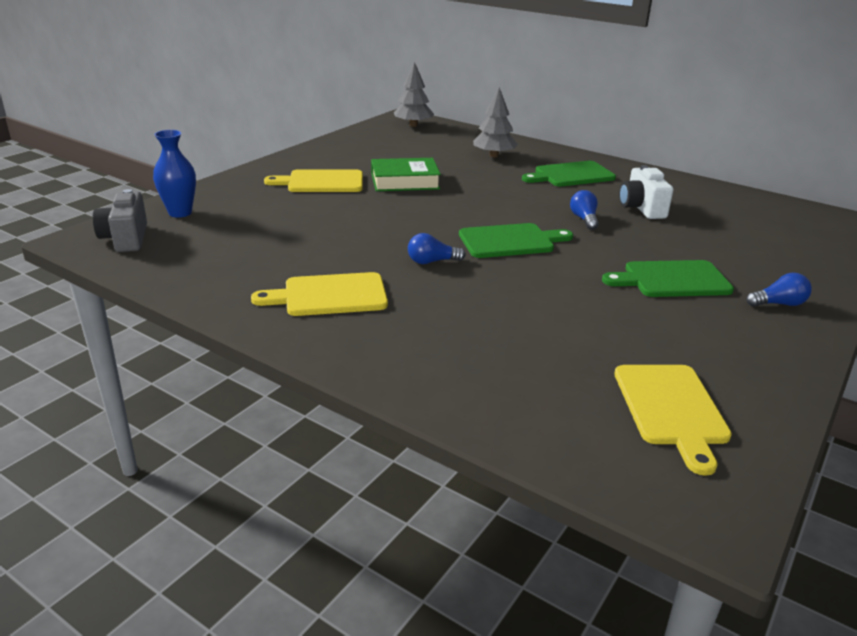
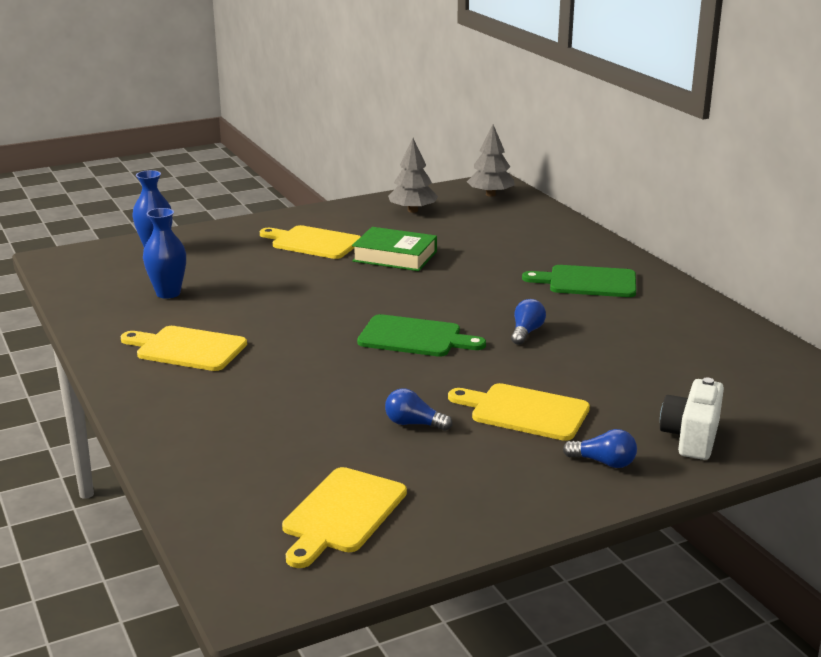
camera: 30 degrees right, 5 degrees down
(126, 239) = (89, 265): grey camera -> none
(244, 249) = (168, 293): none -> blue vase
(432, 262) = (312, 340): blue light bulb -> blue light bulb (414, 424)
(494, 155) = (531, 244): grey tree -> grey tree (412, 210)
(641, 208) = (612, 334): white camera -> white camera (691, 437)
(672, 280) = (524, 412): green cutting board -> yellow cutting board

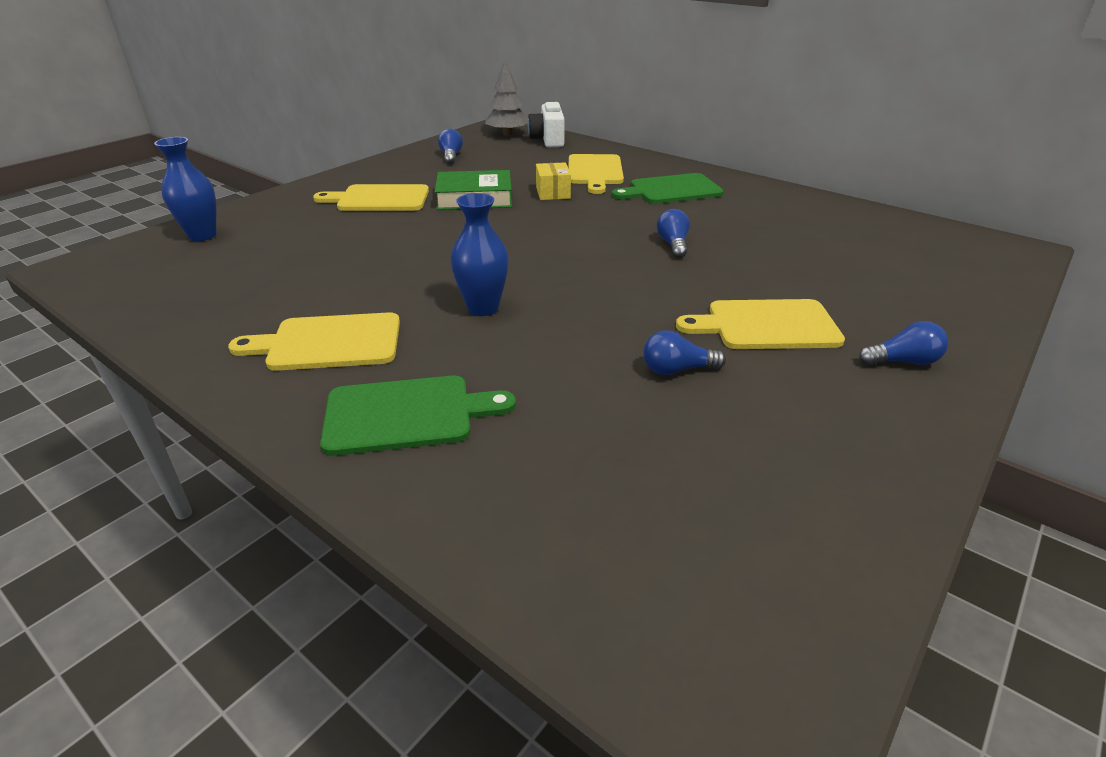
camera: 25 degrees left, 10 degrees up
(168, 293) = (253, 281): blue vase -> blue vase (483, 308)
(342, 514) = (727, 524): yellow cutting board -> yellow cutting board (595, 172)
(412, 210) = (451, 156): grey tree -> blue light bulb
(414, 337) = (575, 272): green cutting board -> green cutting board (406, 414)
(470, 264) = (553, 193): none -> yellow box
(691, 437) = (936, 313): white camera -> white camera (548, 140)

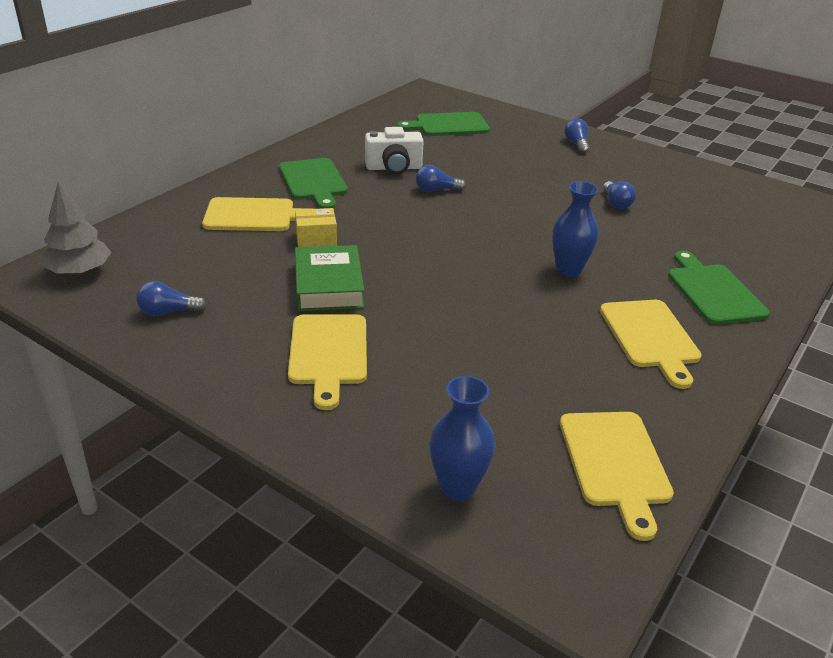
camera: 95 degrees left, 0 degrees up
(548, 140) = (124, 241): white camera -> white camera (394, 168)
(766, 325) = (552, 172): yellow cutting board -> yellow cutting board (615, 463)
(888, 259) = (448, 125): none -> green cutting board

